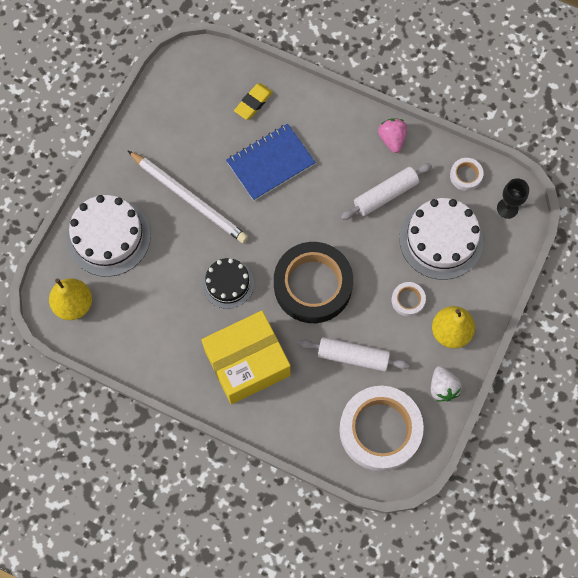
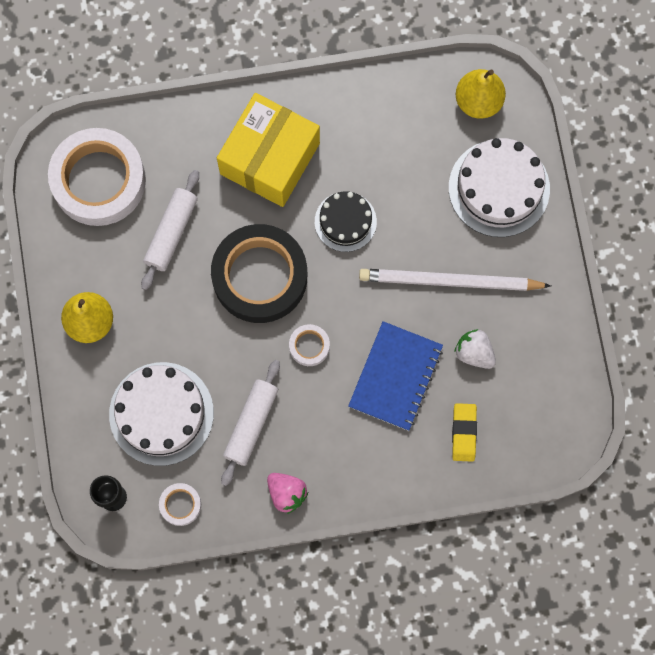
camera: 145 degrees right, 5 degrees up
(353, 356) = (171, 232): white rolling pin -> white rolling pin turned 45 degrees counterclockwise
(408, 300) = (154, 326): white tape -> white tape (309, 346)
(442, 387) = (63, 261): white strawberry -> white strawberry (474, 353)

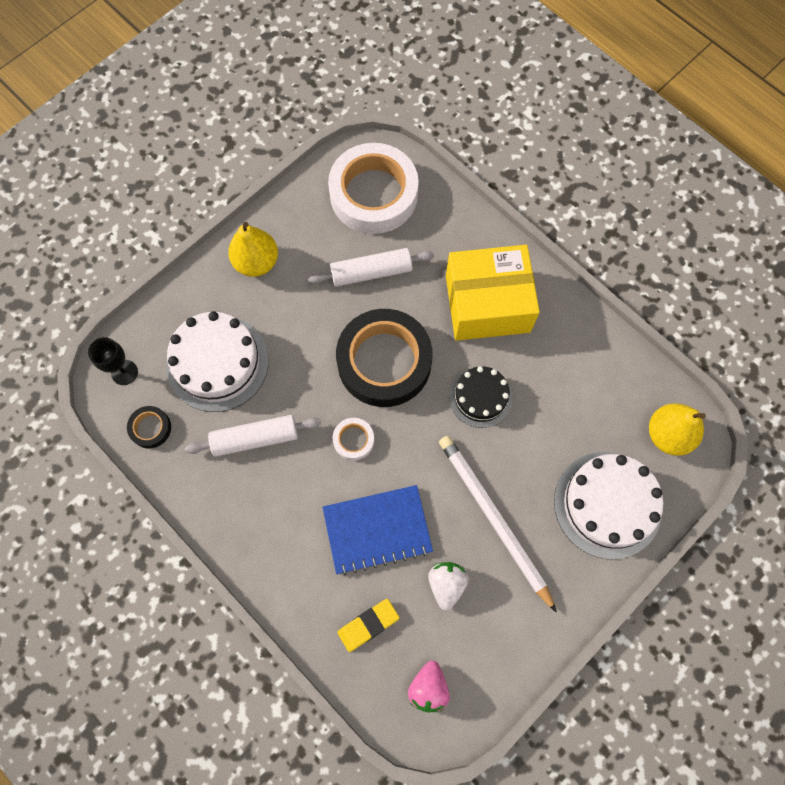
camera: 55 degrees right, 5 degrees down
(180, 505) = (150, 428): white tape -> black tape
(286, 493) = (214, 507): pink strawberry -> pink strawberry (428, 688)

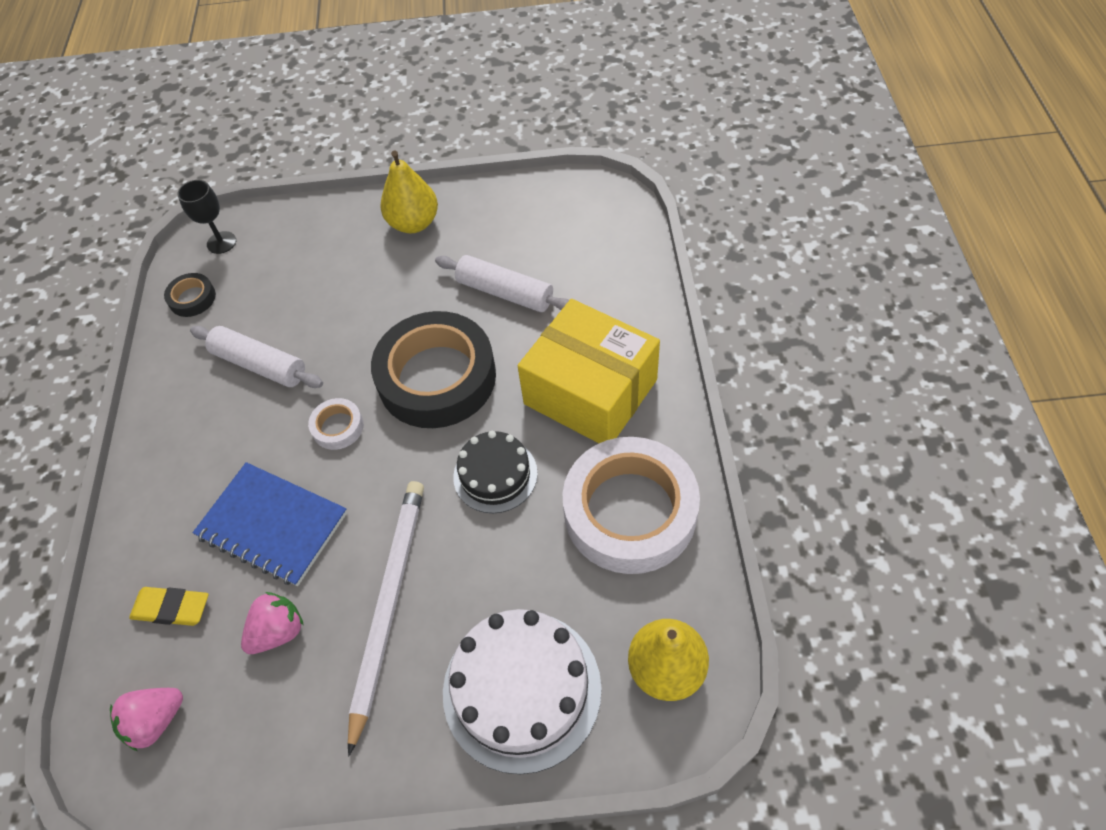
camera: 45 degrees right, 15 degrees down
(217, 363) = (297, 282): white cake -> none
(373, 194) = (575, 229): white tape -> white tape (630, 511)
(446, 584) = (278, 631): white strawberry -> pink strawberry

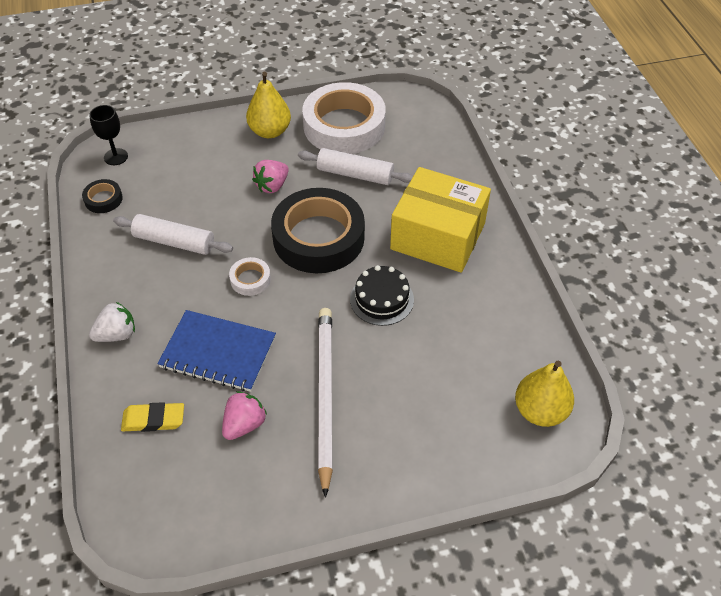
camera: 15 degrees left, 5 degrees down
(156, 721) = (164, 498): pink strawberry -> pink strawberry (272, 186)
(160, 484) = (117, 334): none -> white strawberry
(522, 689) = (440, 438): white cake -> none
(630, 511) = (488, 312): white tape -> white tape (344, 126)

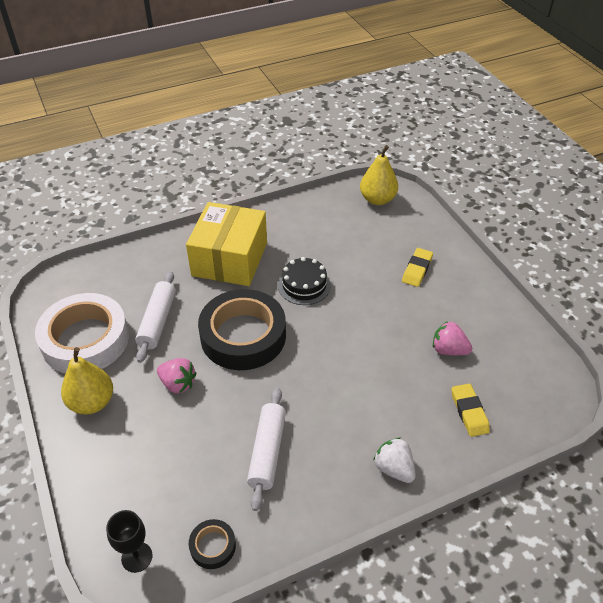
camera: 100 degrees left, 5 degrees down
(218, 353) = (389, 382): blue notebook -> none
(250, 279) = (303, 376): white tape -> none
(325, 396) = (405, 306): white pencil -> none
(386, 425) = (417, 269): none -> yellow eraser

